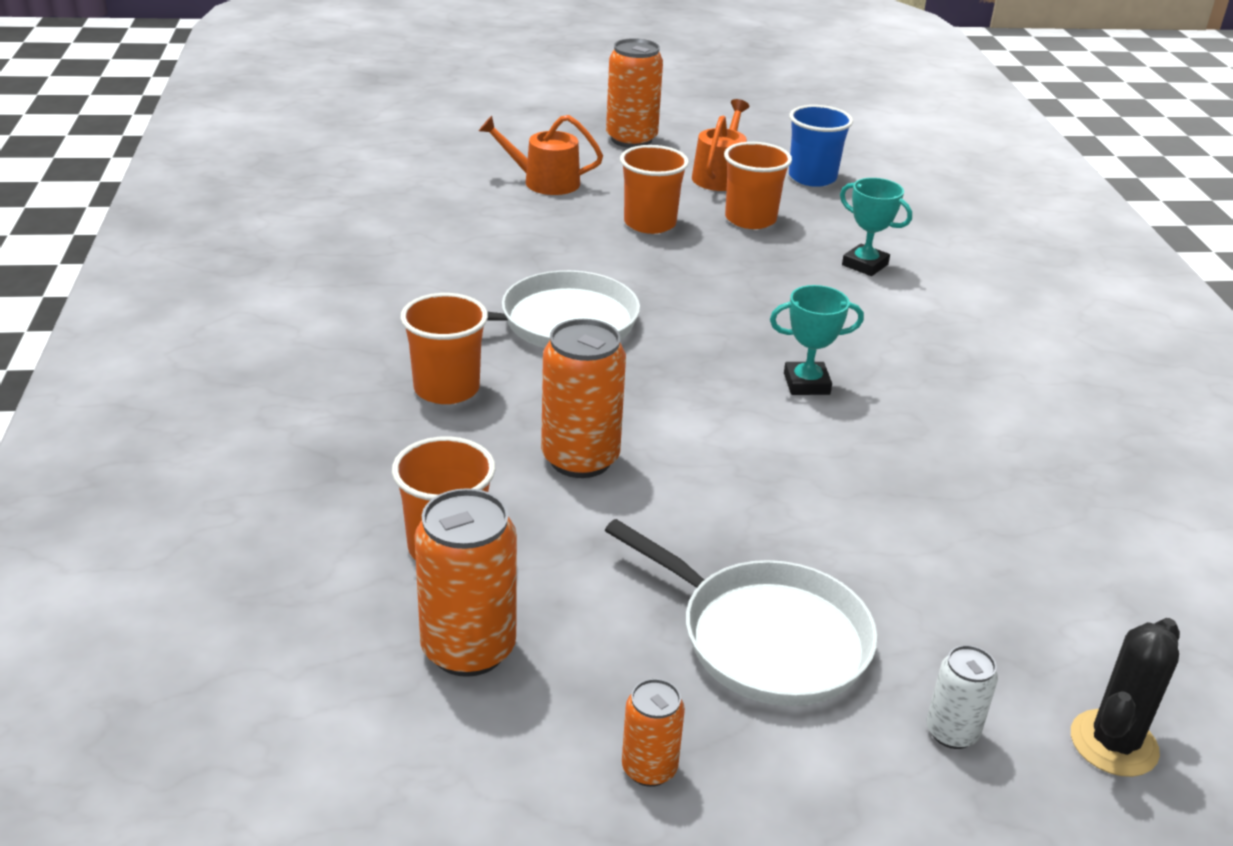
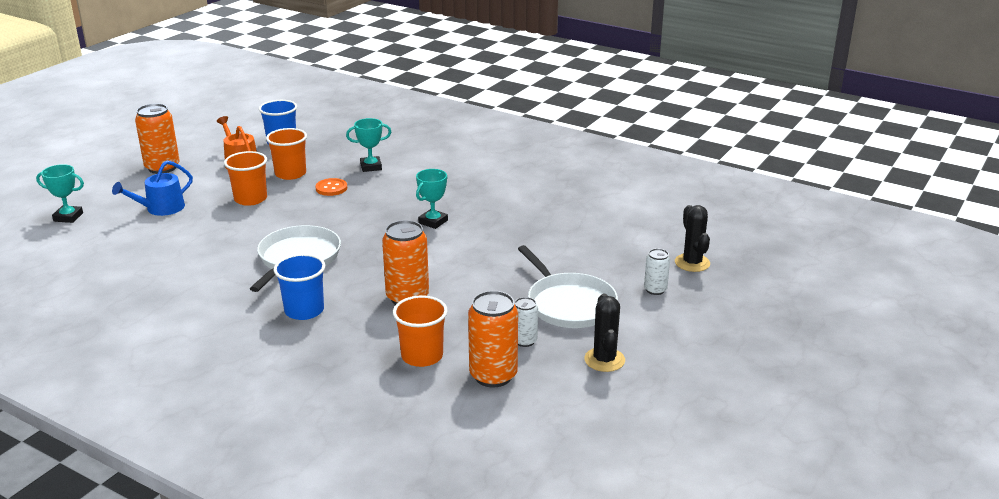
camera: 50 degrees left, 5 degrees down
(446, 389) = (304, 311): orange cup -> blue cup
(451, 143) = (68, 217): none -> turquoise trophy
(544, 182) = (161, 208): orange watering can -> blue watering can
(600, 638) = (524, 341): none -> white can
(649, 768) = (604, 360): orange can -> black cactus
(763, 263) = (331, 188): none -> orange button
(766, 638) = (569, 304): white pan -> white pan turned 75 degrees clockwise

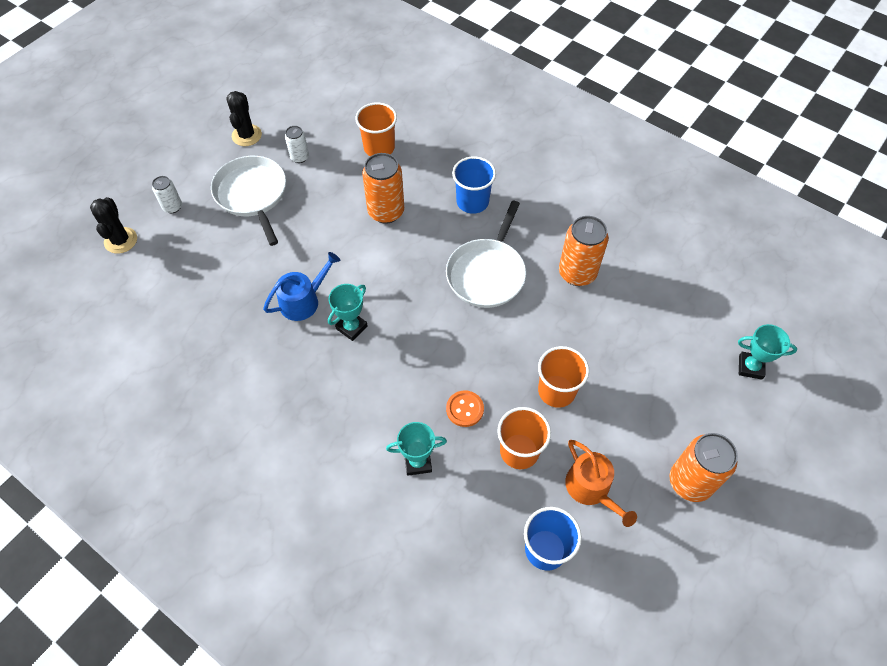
camera: 175 degrees left, 30 degrees up
(161, 208) = (653, 377): blue watering can -> blue watering can (303, 301)
(493, 375) = (330, 127): orange can -> orange can (577, 273)

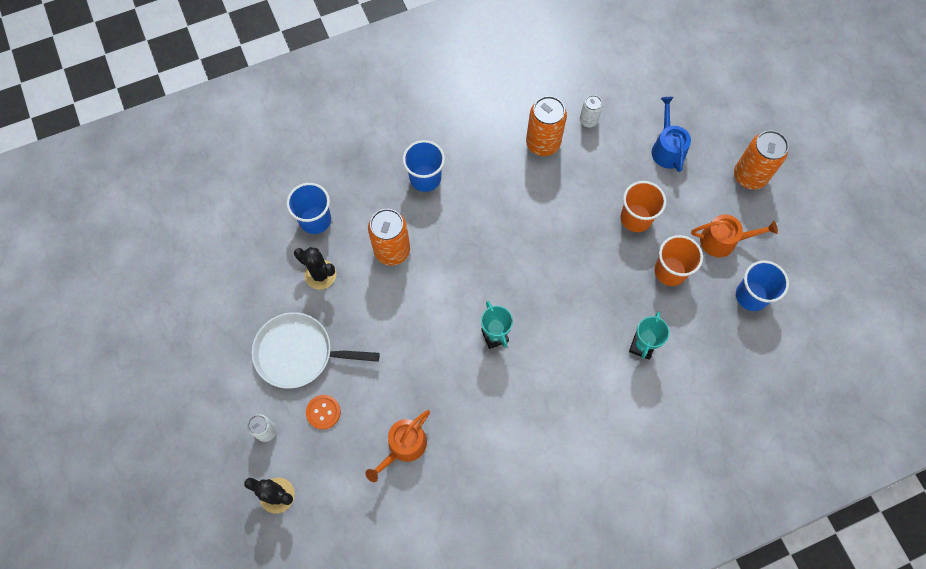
camera: 60 degrees left, 10 degrees up
(206, 307) = (403, 446): none -> orange watering can
(246, 135) = (220, 327): black cactus -> black cactus (320, 274)
(299, 157) = (280, 292): white can -> white can (588, 121)
(303, 301) = (445, 362): blue watering can -> blue watering can (667, 148)
(379, 147) = (315, 220): orange cup -> blue cup
(465, 409) = (616, 290): orange button -> orange button (323, 412)
(487, 273) = (504, 207): white pan -> none
(750, 367) = (686, 83): turquoise trophy -> none

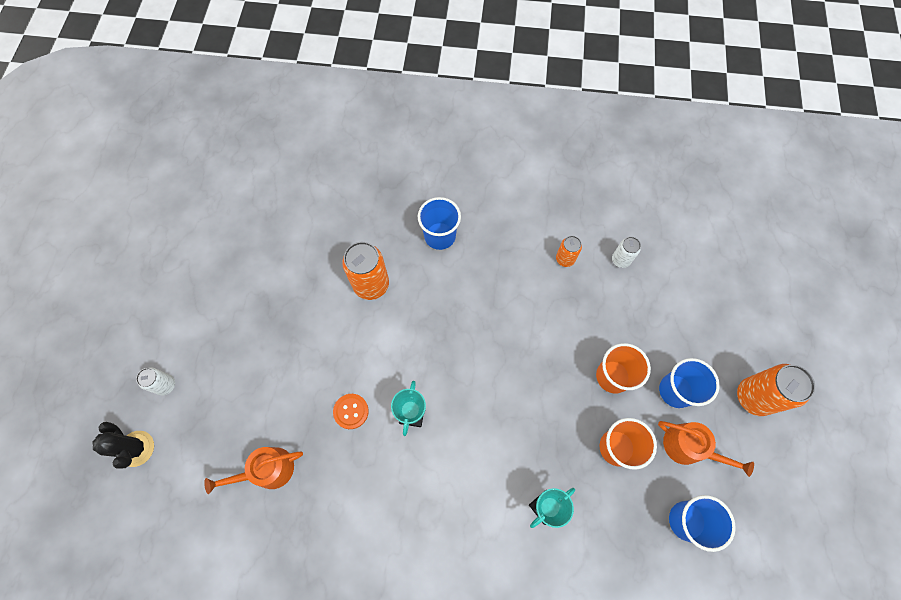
camera: 30 degrees right, 0 degrees up
(298, 353) = (236, 331): white pan -> none
(315, 220) = (324, 223): blue cup -> blue cup (676, 390)
(320, 274) = (298, 273): black cactus -> none
(323, 412) = (222, 396): orange button -> orange button (351, 411)
(543, 143) = (565, 259): orange can -> orange can, size x0.55
(667, 148) = (683, 325): blue watering can -> none

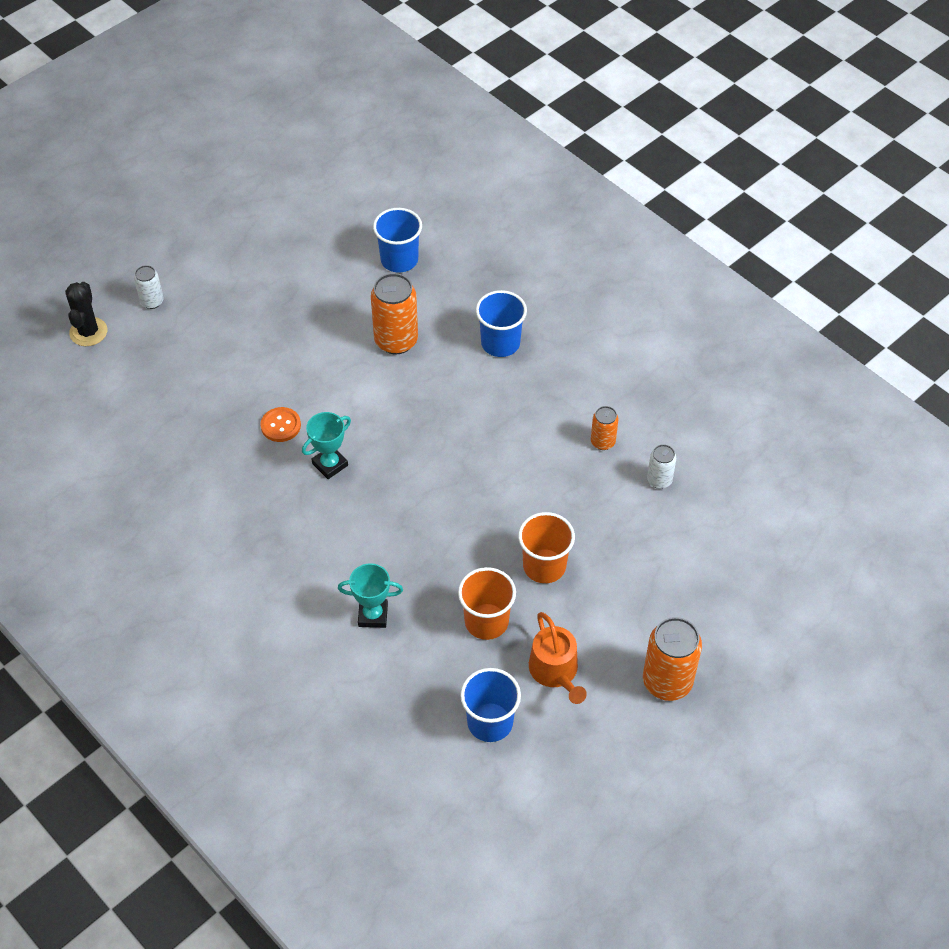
camera: 40 degrees right, 15 degrees down
(268, 470) = (172, 420): orange watering can -> none
(676, 390) = (593, 620): blue cup -> blue cup (399, 260)

